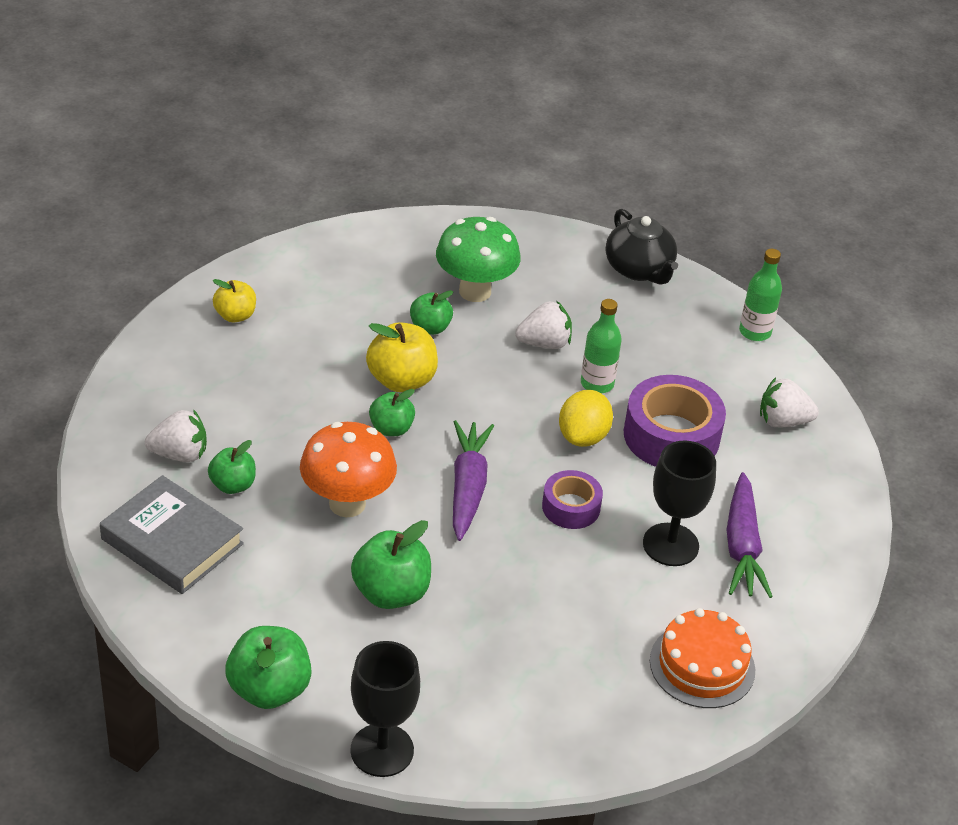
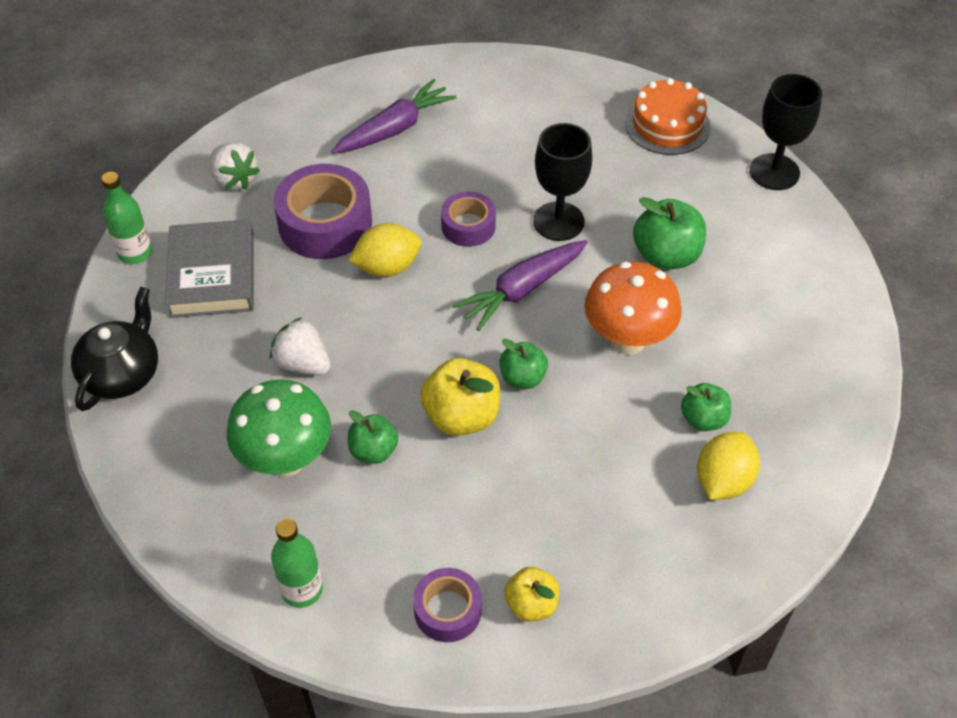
camera: 130 degrees left, 10 degrees up
(172, 541) = (796, 404): grey book -> grey book (212, 275)
(180, 454) = (723, 481): white strawberry -> yellow lemon
(269, 689) = (815, 251): green apple -> none
(281, 285) = (447, 610): none -> purple tape
(597, 384) = (315, 299): green bottle -> green bottle (302, 590)
(670, 545) = (438, 160): black goblet -> black goblet (558, 221)
(702, 665) = (520, 90): orange cake -> orange cake (667, 124)

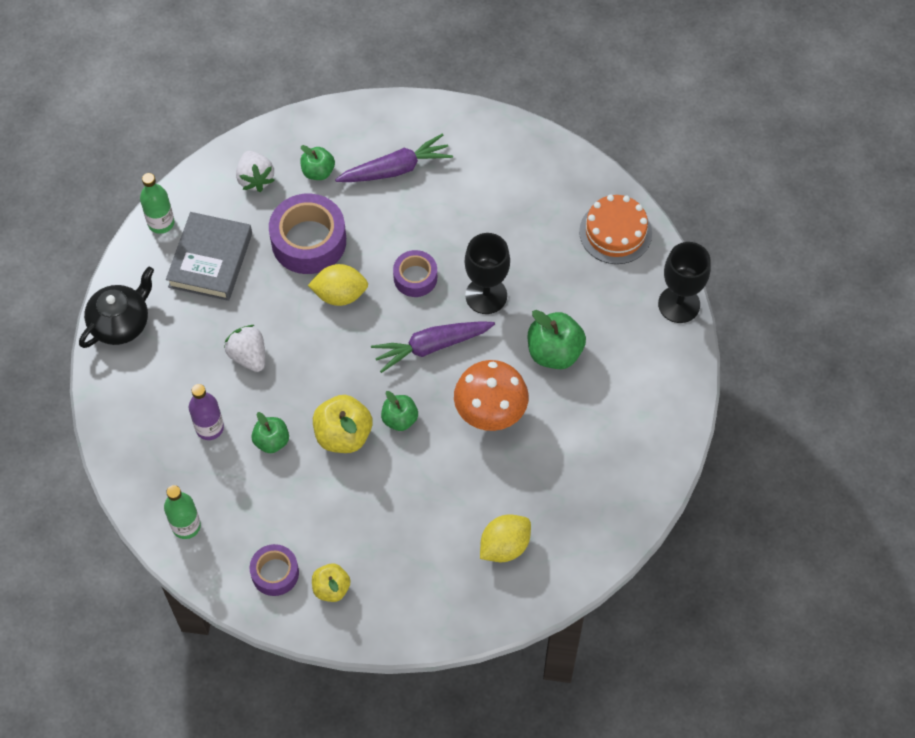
camera: 20 degrees right, 10 degrees up
(286, 460) = (209, 428): green mushroom -> purple bottle
(703, 419) = (514, 495): green apple -> green apple (318, 172)

